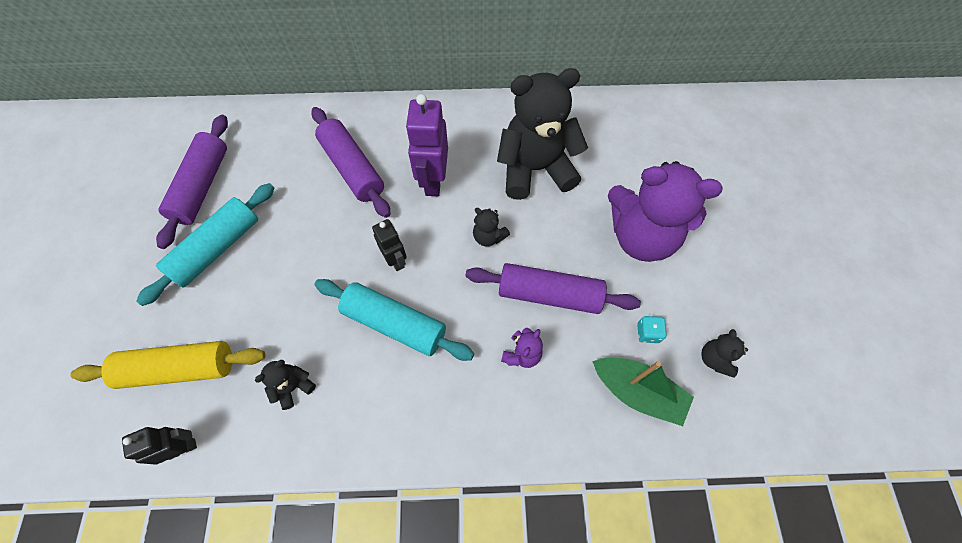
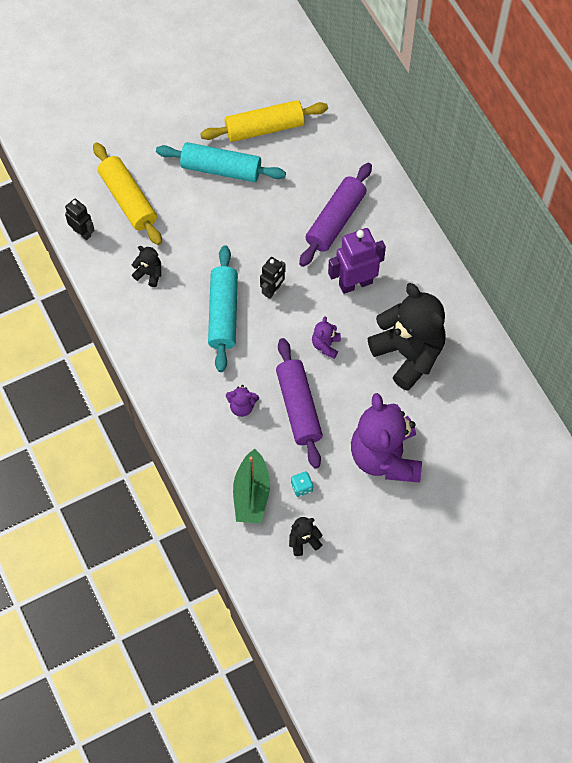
camera: 65 degrees right, 0 degrees up
(202, 186) = (264, 128): purple rolling pin -> yellow rolling pin
(488, 236) = (326, 345): black teddy bear -> purple teddy bear

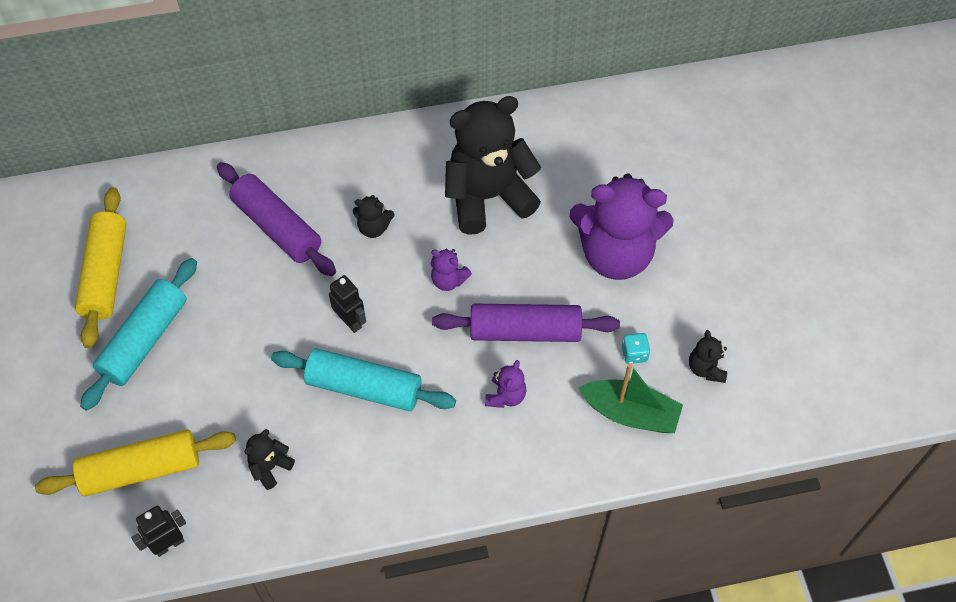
camera: 75 degrees left, 5 degrees down
(355, 283) = (374, 227): purple robot -> black teddy bear

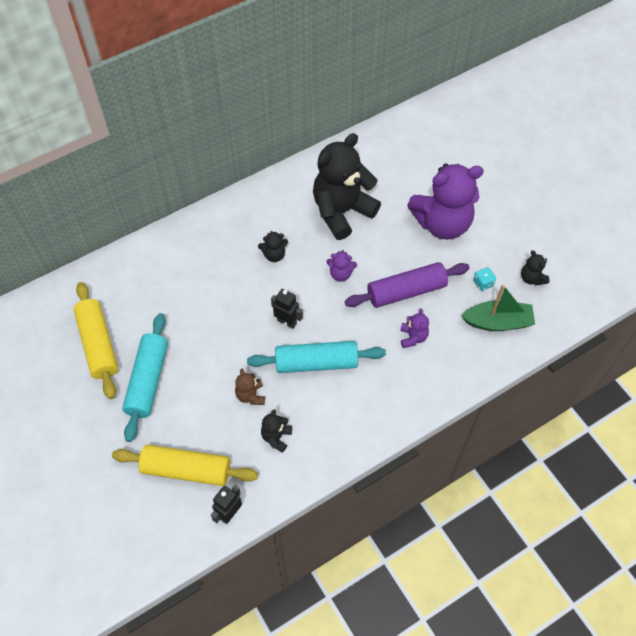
camera: 20 degrees left, 0 degrees up
(141, 470) = (186, 470): yellow rolling pin -> yellow rolling pin turned 45 degrees clockwise
(262, 402) = (250, 395): none -> brown teddy bear
(277, 227) = (207, 275): purple rolling pin -> none

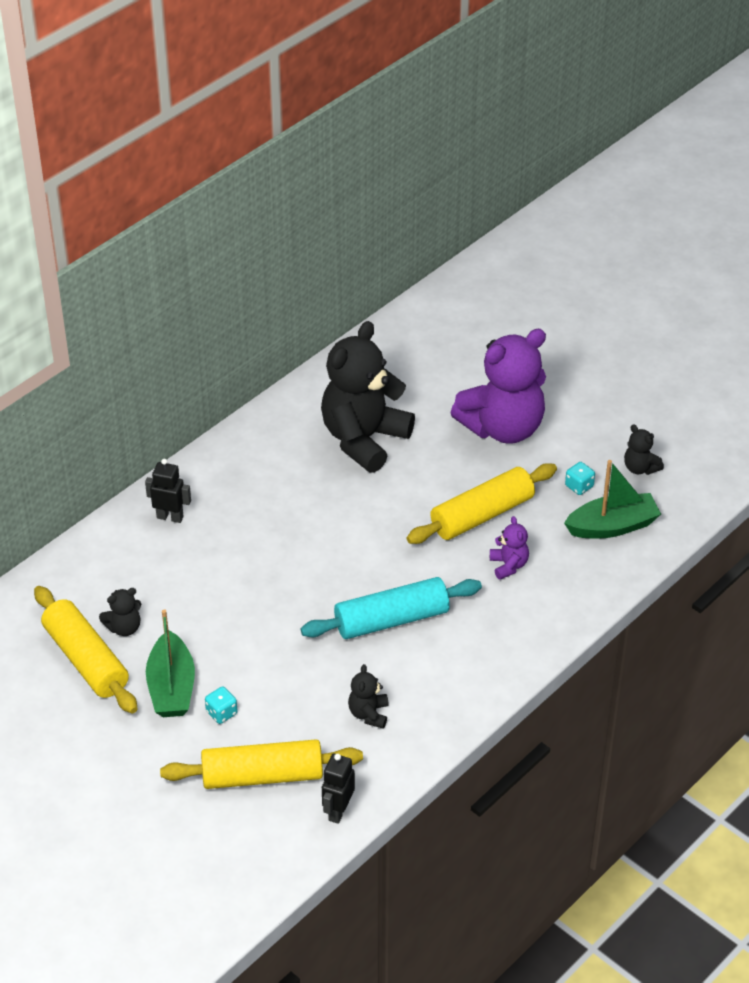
camera: 15 degrees left, 15 degrees down
(148, 381) = (171, 687): turquoise rolling pin -> green boat
(175, 410) = (221, 713): none -> turquoise dice
(250, 395) = (317, 675): brown teddy bear -> none
(274, 255) = (290, 507): black teddy bear -> black teddy bear (124, 628)
(287, 322) = (335, 581): black robot -> black robot (170, 517)
(340, 274) = (388, 512): purple teddy bear -> none
(406, 291) = (482, 515): purple rolling pin -> yellow rolling pin

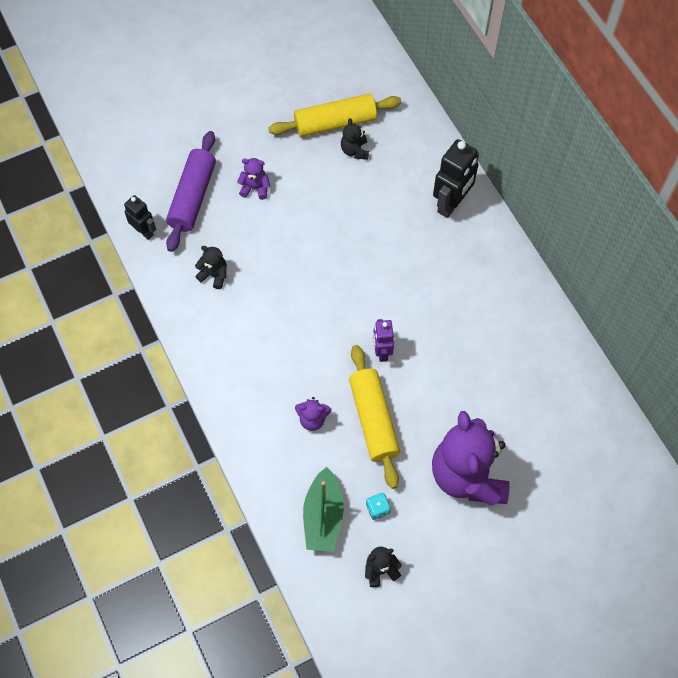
camera: 110 degrees right, 20 degrees up
(170, 517) = (451, 204): black robot -> black robot, size x1.67
(171, 687) = (290, 165): green boat -> none
(221, 713) = (255, 188): turquoise dice -> purple teddy bear
(262, 776) = (192, 197): yellow rolling pin -> purple rolling pin
(364, 439) = (490, 361): black teddy bear -> none
(391, 620) = (292, 318): turquoise rolling pin -> none
(396, 529) = (382, 352): none -> purple robot

